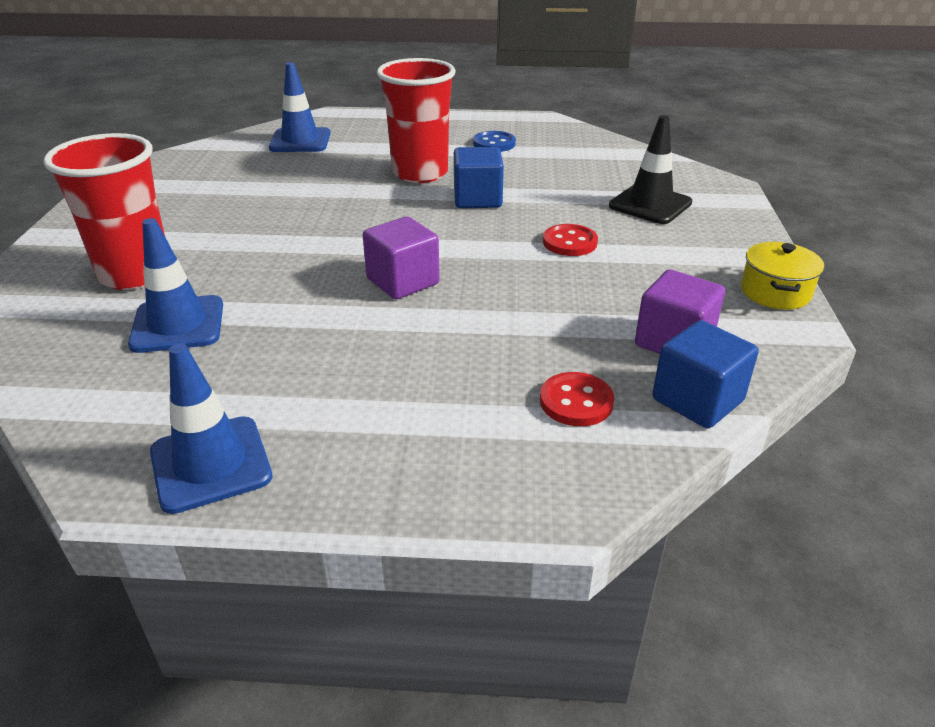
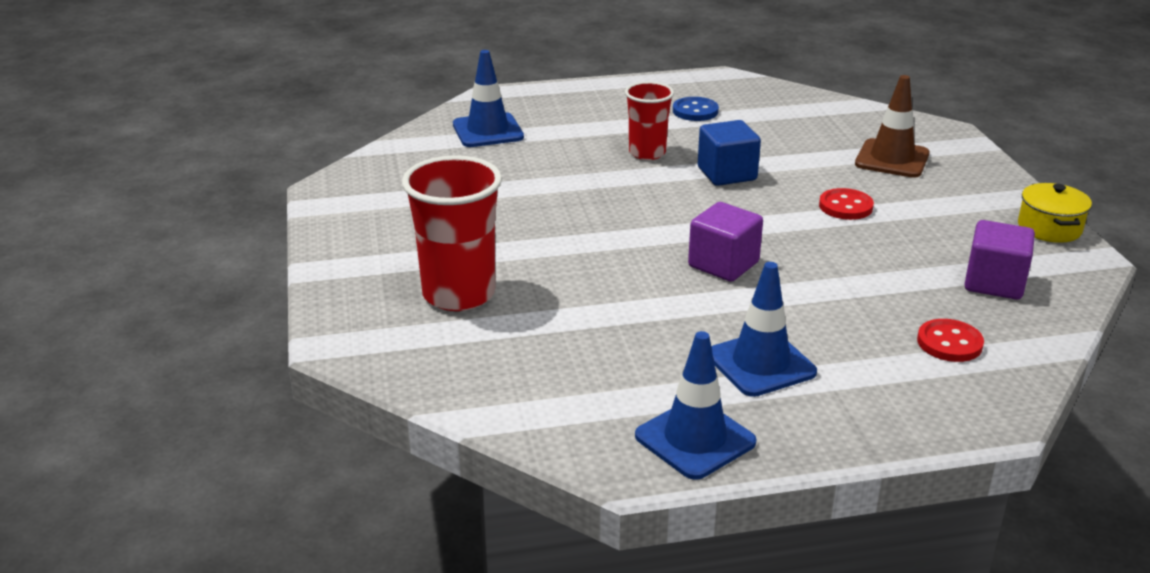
camera: 15 degrees left, 5 degrees down
(178, 324) = (550, 334): blue traffic cone -> blue traffic cone (761, 364)
(420, 173) = (647, 153): red cup -> red cup, size x0.62
(650, 204) = (892, 159): black traffic cone -> brown traffic cone
(697, 400) = (1041, 326): blue cube -> none

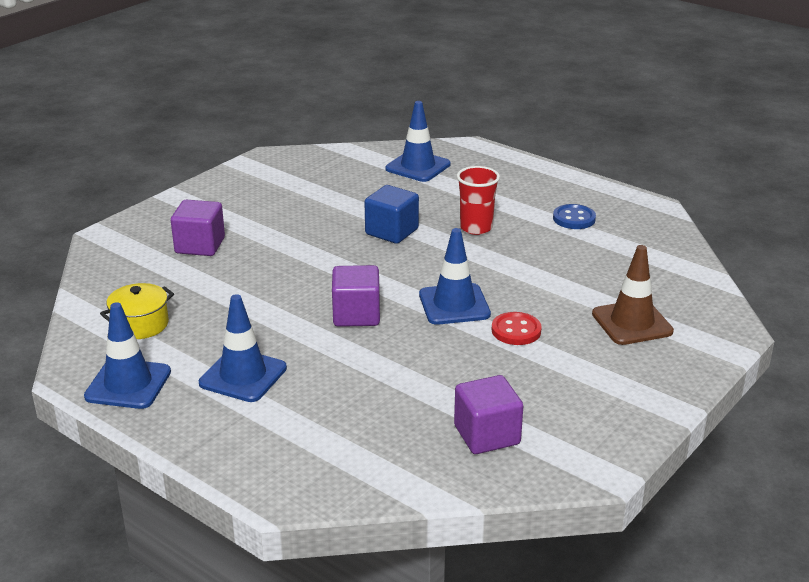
camera: 50 degrees right, 0 degrees up
(459, 294) = (200, 245): red cup -> purple cube
(727, 174) = (492, 267): blue cube -> blue cube (392, 232)
(767, 214) = (454, 305): none -> blue traffic cone
(949, 343) = (365, 442): red button -> none
(1049, 228) = (624, 434): yellow pot -> yellow pot (140, 324)

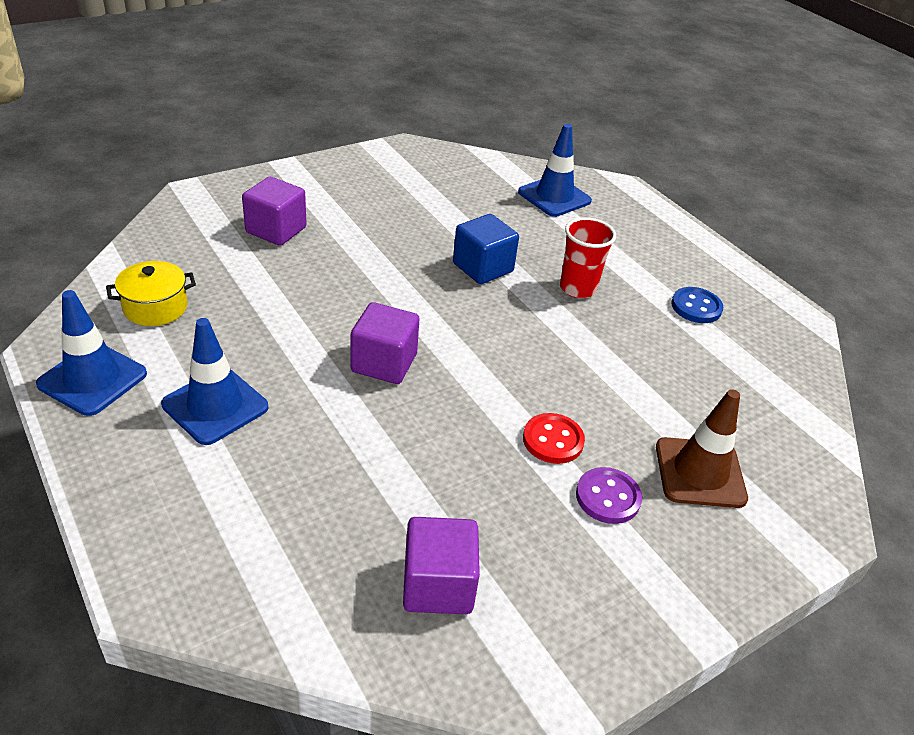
camera: 15 degrees right, 10 degrees up
(454, 305) = (500, 382): blue traffic cone -> none
(575, 354) = (608, 497): none -> purple button

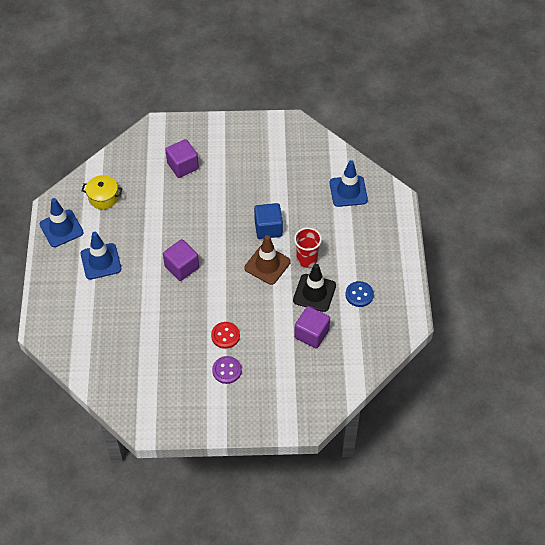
camera: 35 degrees right, 15 degrees up
(438, 585) = (135, 374): purple cube -> purple cube (311, 334)
(632, 326) = (314, 293): none -> black traffic cone
(700, 473) = (275, 378): brown traffic cone -> brown traffic cone (267, 265)

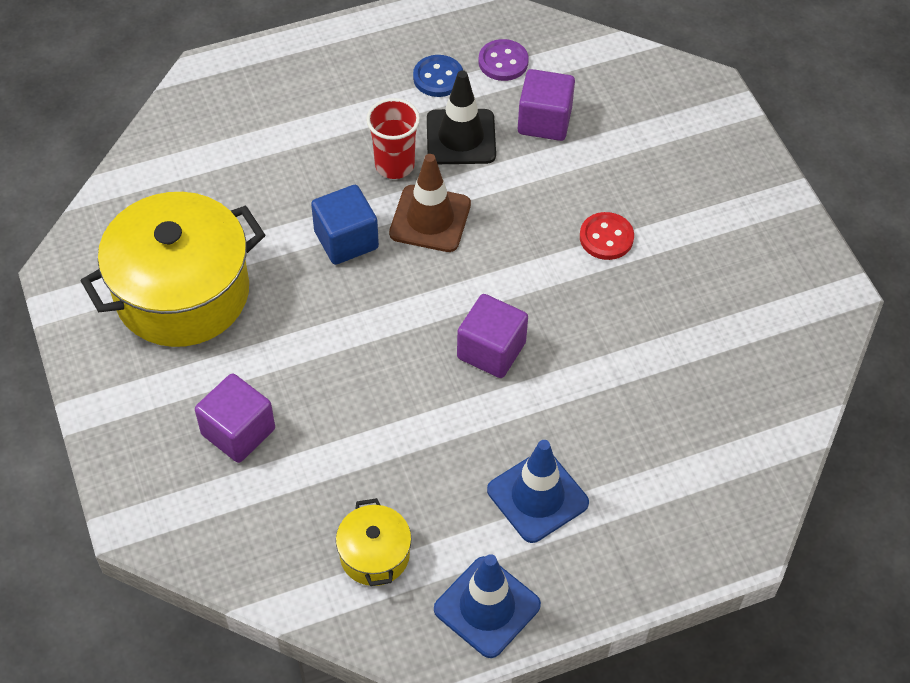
camera: 110 degrees left, 0 degrees up
(227, 370) = (672, 216): purple button -> purple button (503, 62)
(263, 161) = (182, 293): none -> yellow pot
(348, 191) = (216, 143): blue traffic cone -> none

